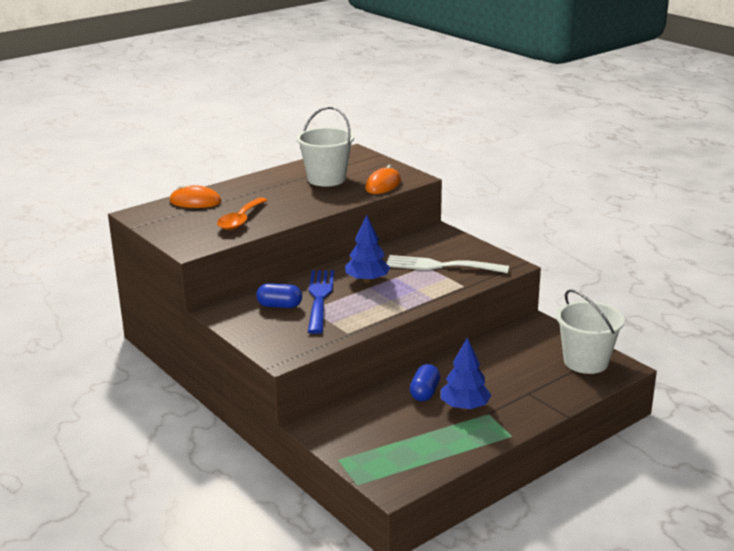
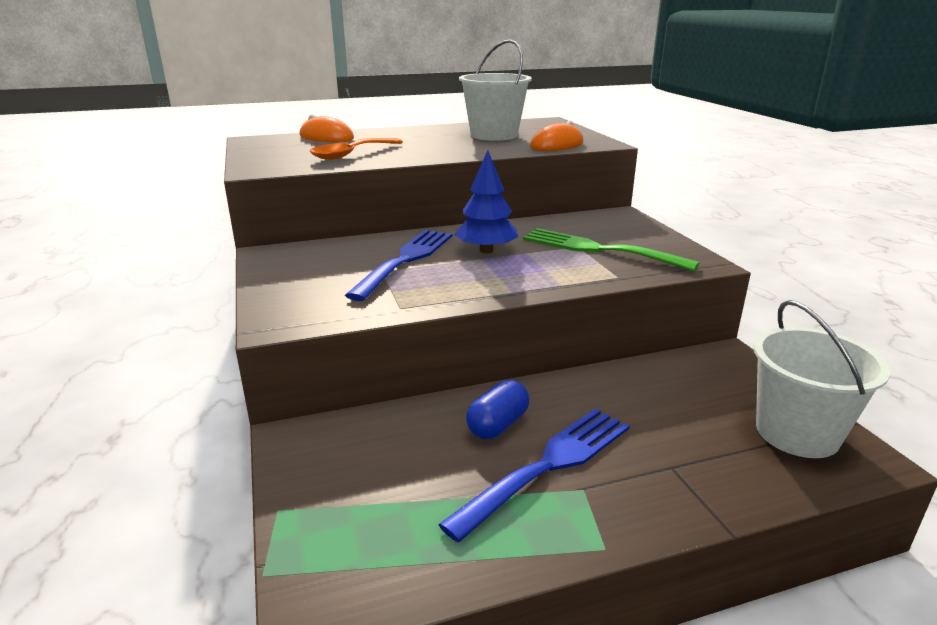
camera: 20 degrees right, 0 degrees up
(279, 306) = (347, 260): blue capsule -> none
(440, 266) = (598, 249): white fork -> green fork
(464, 406) = (548, 465): blue tree -> blue fork

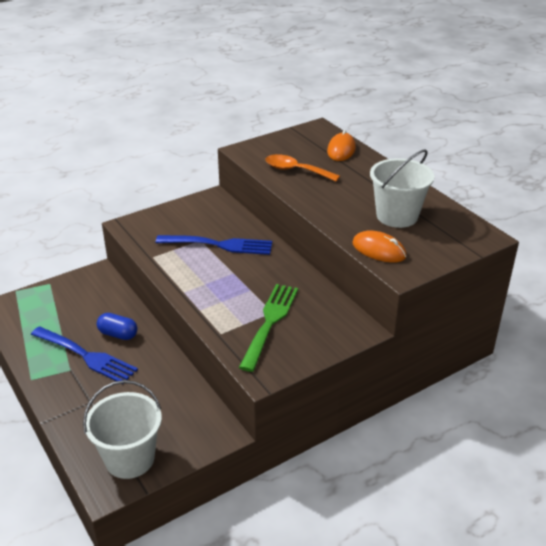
camera: 75 degrees right, 10 degrees up
(486, 250) = (248, 272): blue tree -> none

